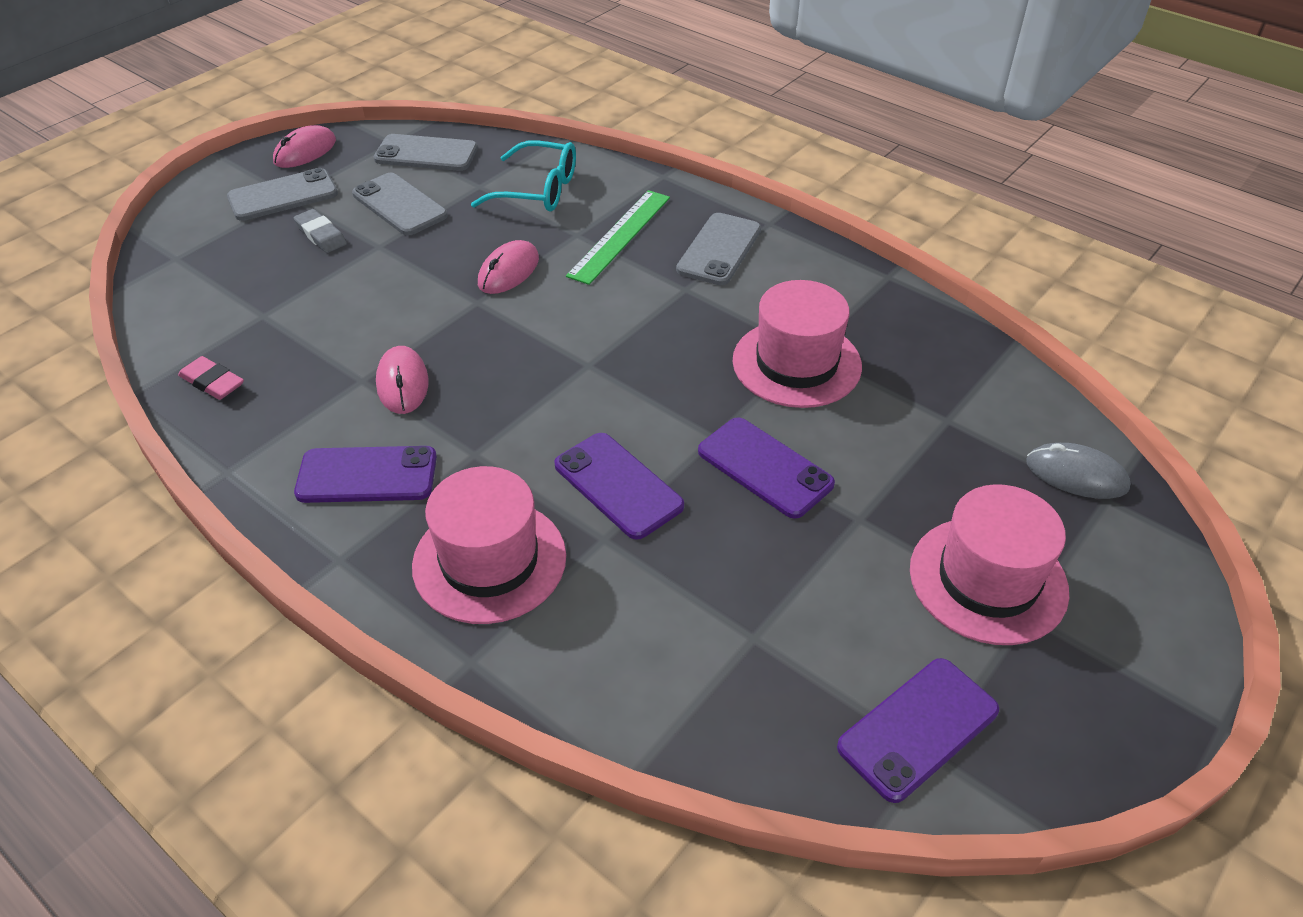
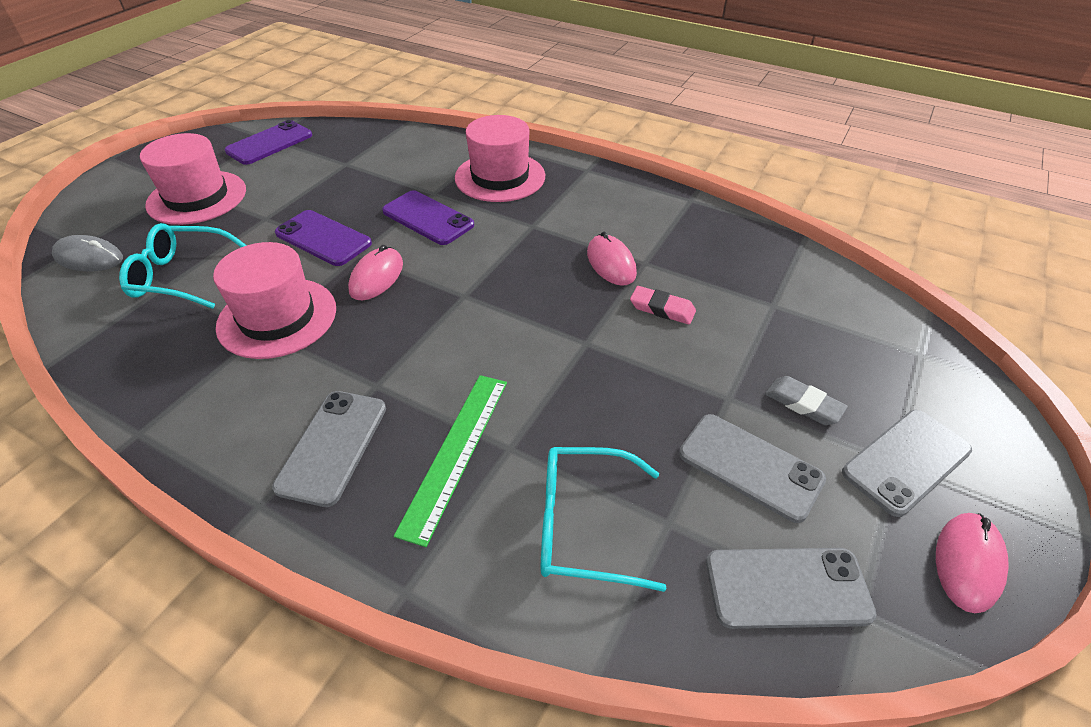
camera: 170 degrees right, 0 degrees up
(212, 382) = (757, 248): pink eraser -> pink eraser (662, 309)
(367, 475) = (598, 206): purple phone -> none
(508, 271) = (570, 382): pink mouse -> pink mouse (376, 277)
(933, 430) = (181, 276): none -> turquoise glasses

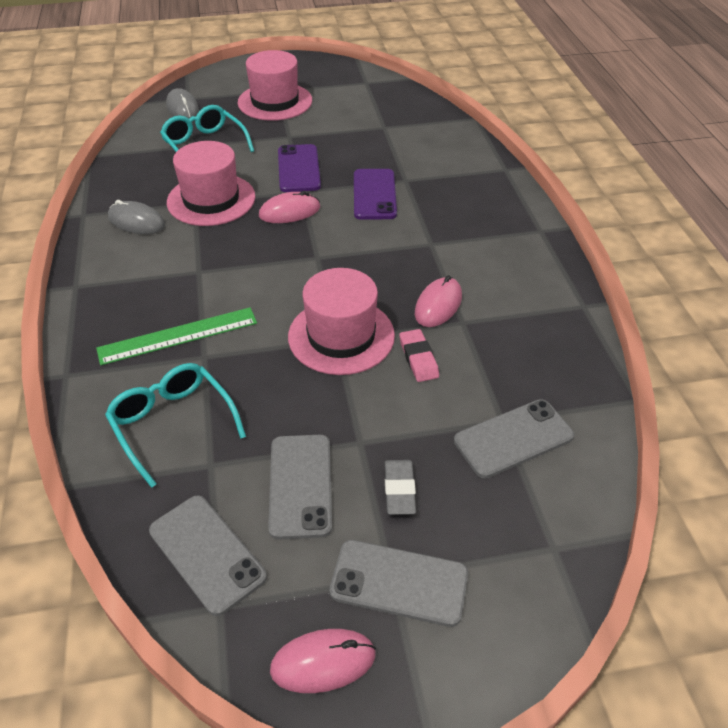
camera: 50 degrees right, 0 degrees up
(224, 392) = (136, 222): none -> grey mouse
(269, 143) = (362, 87): purple phone -> none
(332, 446) = (137, 285): grey phone -> grey phone (513, 438)
(500, 177) = (466, 196): pink hat -> pink hat (341, 336)

